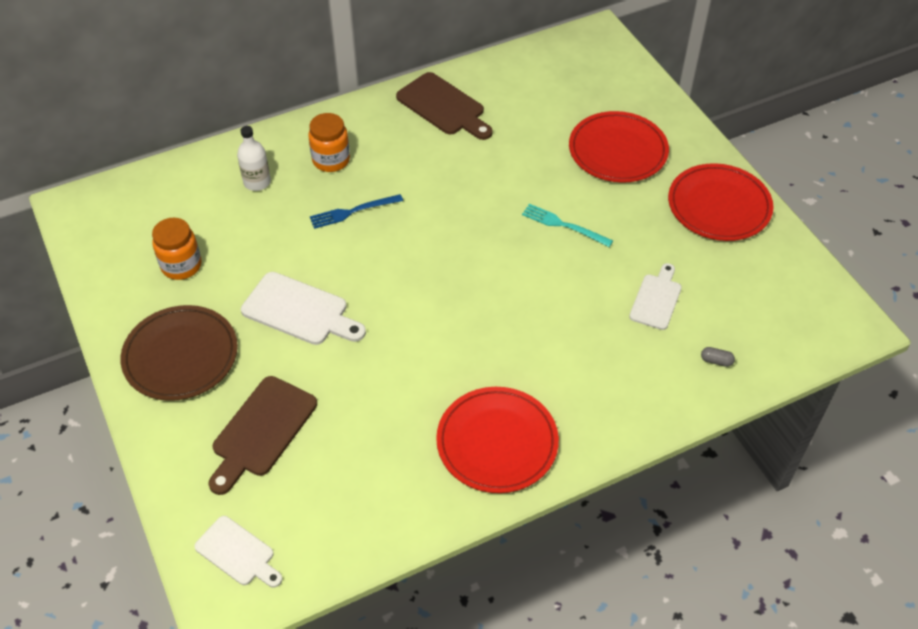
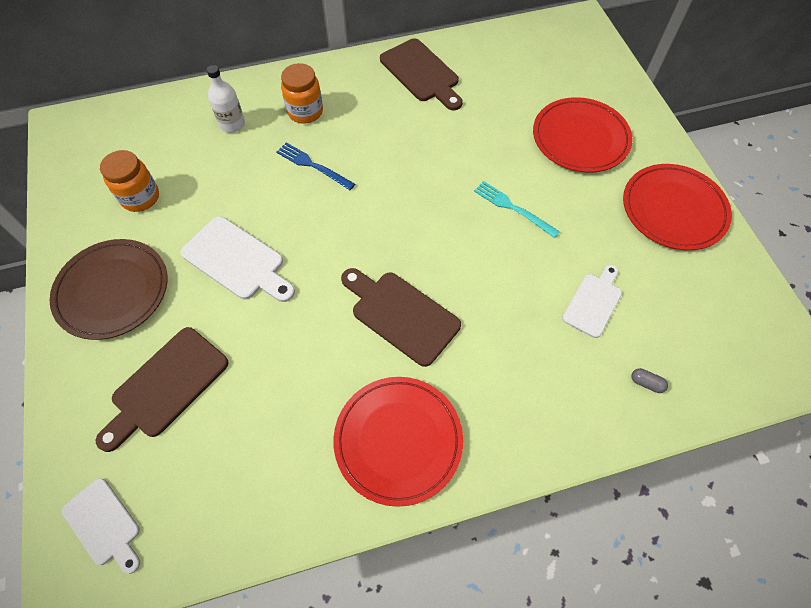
camera: 10 degrees right, 10 degrees up
(353, 211) = (313, 165): blue fork -> blue fork turned 45 degrees clockwise
(475, 336) = (401, 315): none -> brown cutting board

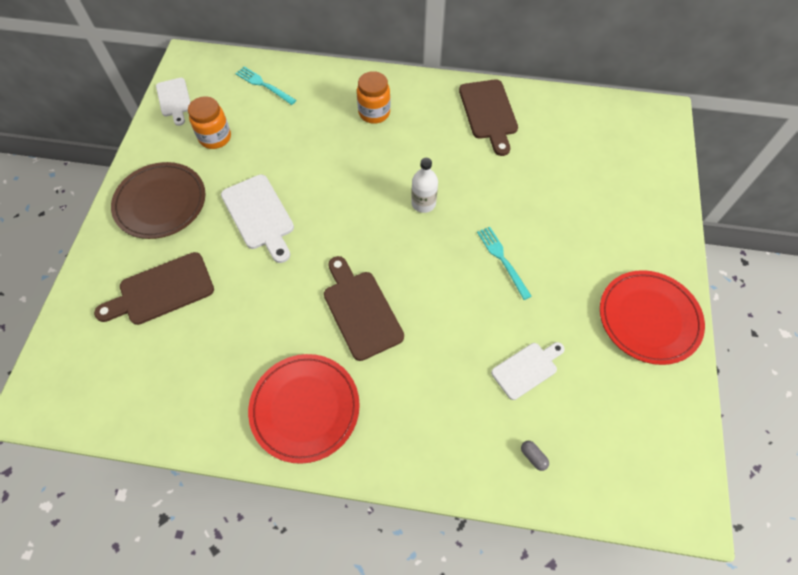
camera: 25 degrees right, 0 degrees up
(104, 524) = (72, 371): white cutting board -> white cutting board (174, 99)
(167, 123) = (264, 85): none -> turquoise fork
(232, 124) = (312, 103): white bottle -> white bottle (423, 203)
(313, 165) = (356, 160): blue fork -> none
(580, 138) = (598, 221): red plate -> none

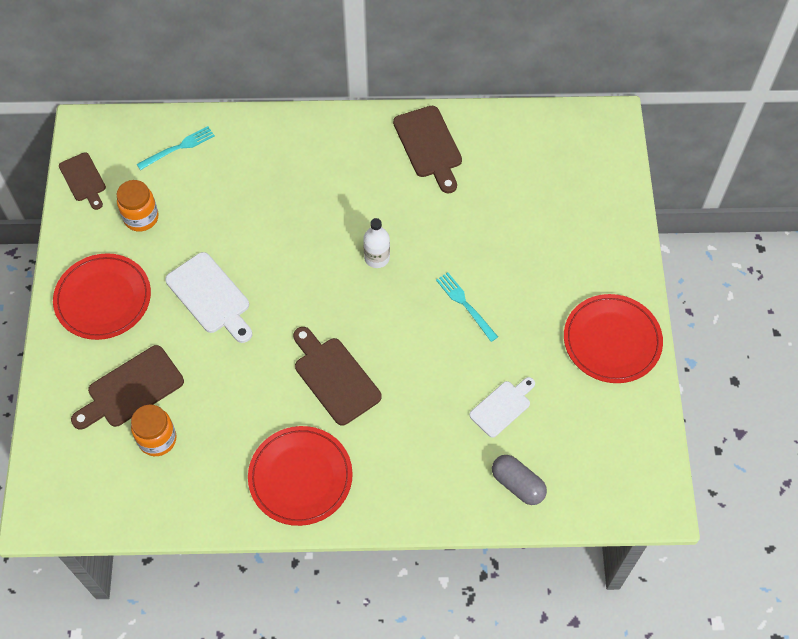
camera: 10 degrees left, 0 degrees up
(160, 203) = (103, 299): brown plate -> red plate
(174, 99) = (83, 179): white cutting board -> brown cutting board
(264, 85) = (178, 148): turquoise fork -> turquoise fork turned 120 degrees clockwise
(374, 113) = (306, 163): orange jar -> orange jar (157, 439)
(533, 457) = (517, 484): grey capsule -> grey capsule, size x2.06

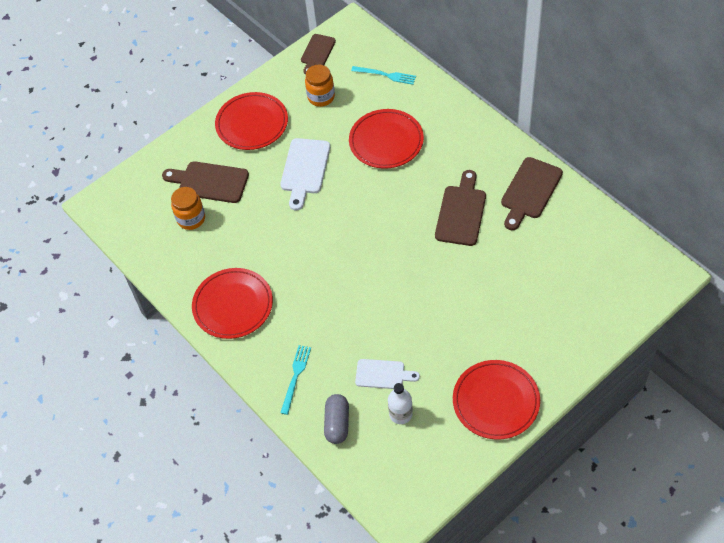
camera: 55 degrees right, 5 degrees down
(254, 207) = (386, 141): none -> red plate
(334, 377) = (314, 271): brown cutting board -> brown cutting board (461, 212)
(377, 258) = (418, 228): white bottle -> white bottle (400, 414)
(465, 304) = (435, 299): turquoise fork -> turquoise fork (295, 376)

